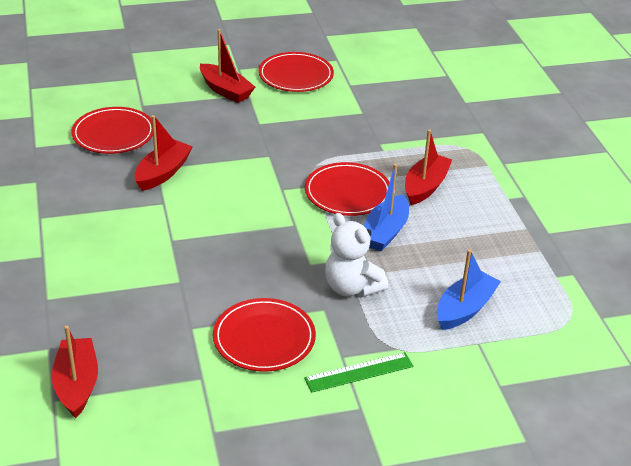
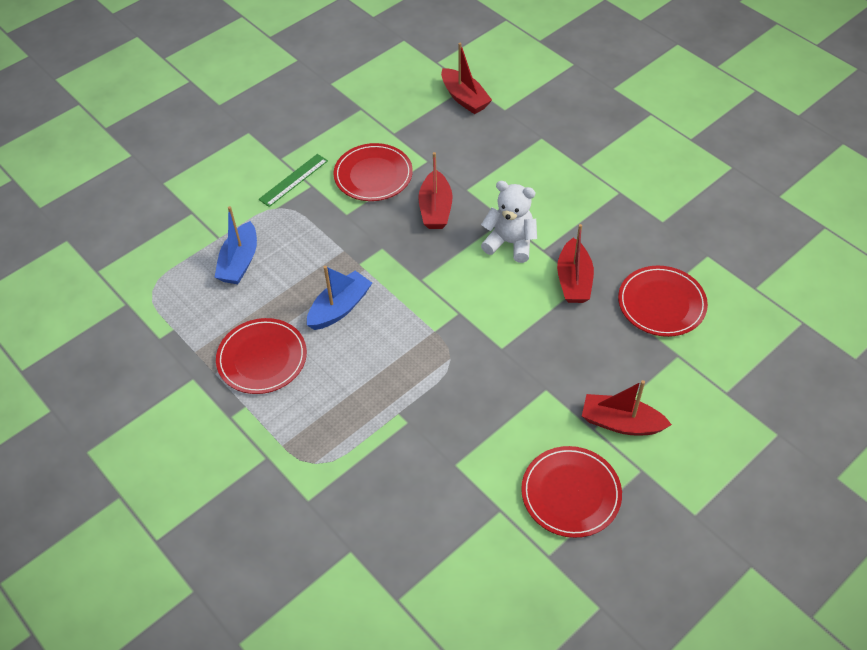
camera: 155 degrees right, 15 degrees up
(347, 193) = (398, 337): red plate -> red plate (262, 358)
(351, 287) = (336, 241): white teddy bear -> white teddy bear (510, 243)
(385, 232) = (340, 308): blue boat -> blue boat turned 45 degrees clockwise
(425, 186) = (331, 381): red boat -> red boat (435, 209)

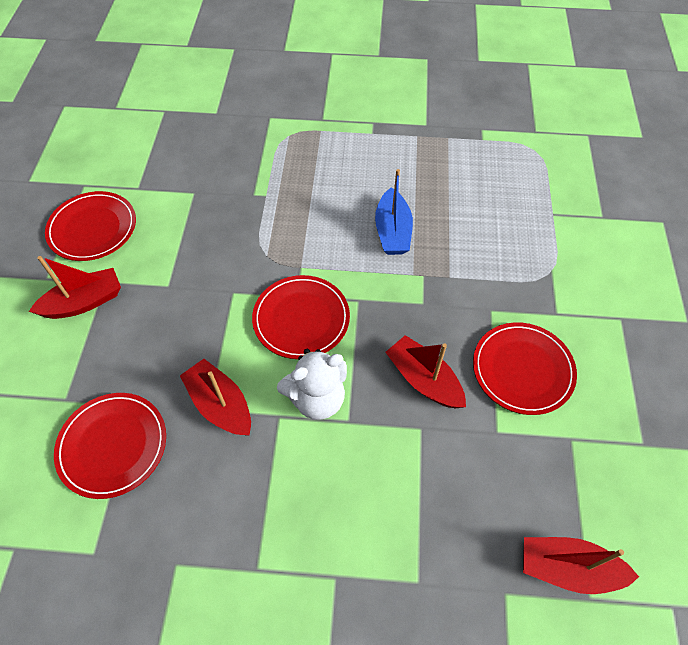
camera: 135 degrees right, 5 degrees up
(239, 262) = (510, 209): blue boat -> none
(262, 358) = (400, 163): red plate -> red plate (301, 319)
(293, 180) = (578, 306): green ruler -> none

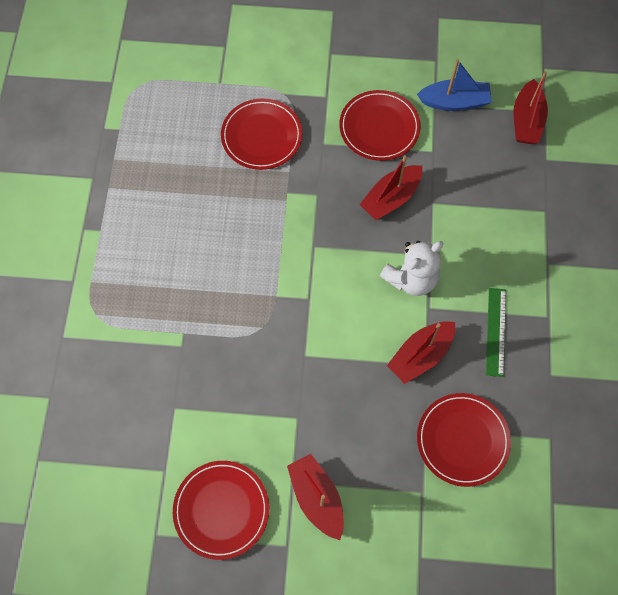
camera: 90 degrees left, 10 degrees up
(241, 495) = (496, 331): none -> green ruler
(301, 319) = (334, 293): red plate -> red plate (261, 136)
(317, 398) = (411, 279): white teddy bear -> white teddy bear turned 75 degrees clockwise
(392, 231) = (236, 215): blue boat -> blue boat (454, 102)

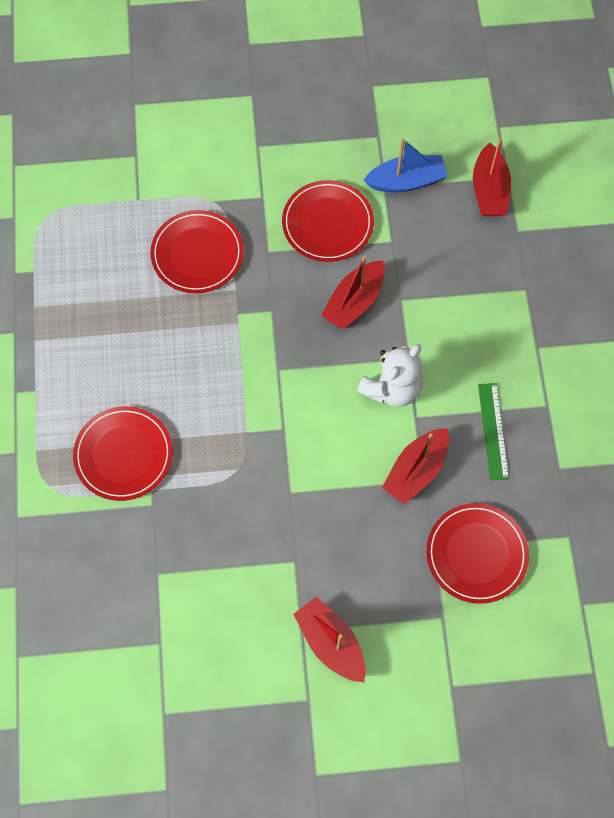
camera: 10 degrees left, 0 degrees up
(221, 509) = (230, 674): red plate -> red plate (123, 455)

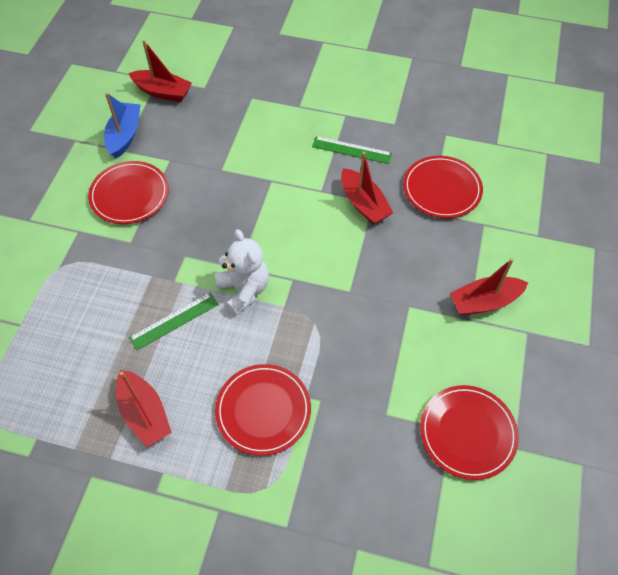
camera: 70 degrees left, 10 degrees down
(191, 333) = (174, 321): none -> green ruler
(197, 254) = (101, 294): red plate -> red plate (467, 433)
(354, 301) = (207, 199): red boat -> red boat (144, 413)
(392, 388) = (291, 198): white teddy bear -> white teddy bear (244, 290)

